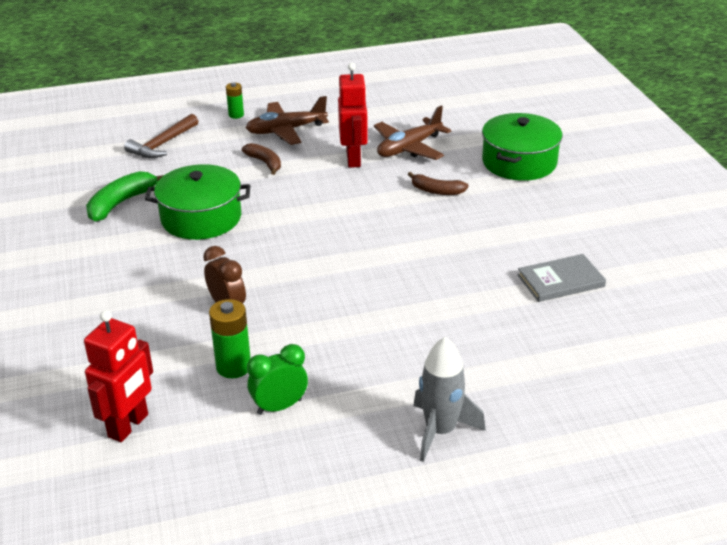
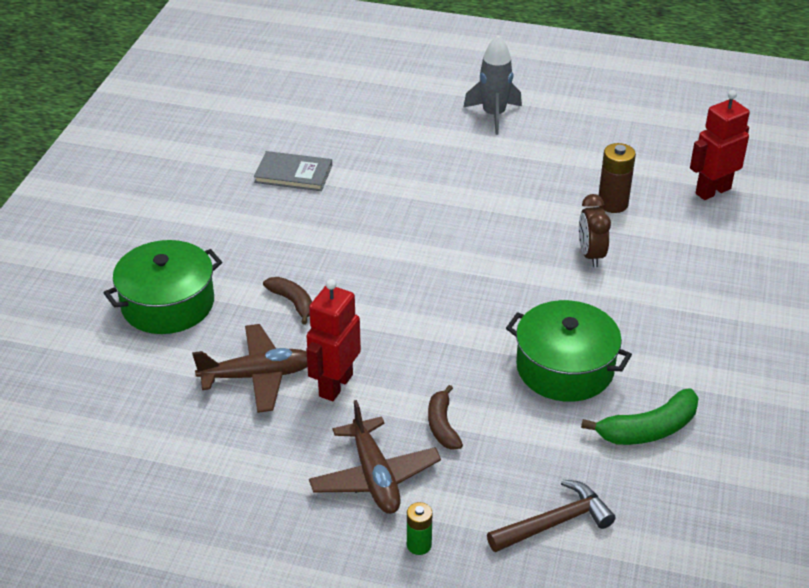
camera: 150 degrees left, 5 degrees up
(233, 367) = (612, 204): green battery -> brown battery
(279, 407) = (593, 165): green clock -> none
(286, 130) = (374, 476): brown plane -> brown plane turned 60 degrees clockwise

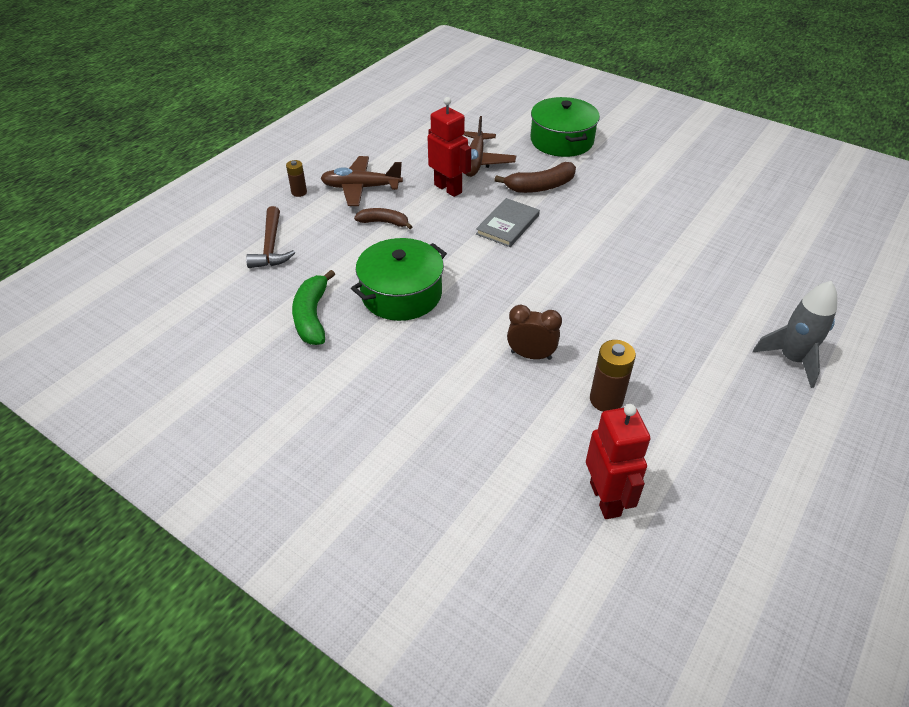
camera: 110 degrees right, 5 degrees up
(293, 174) = (704, 214): grey book -> grey book (508, 225)
(293, 302) = (540, 186): brown banana -> brown banana, size x1.51
(419, 545) = (299, 192): green battery -> brown battery

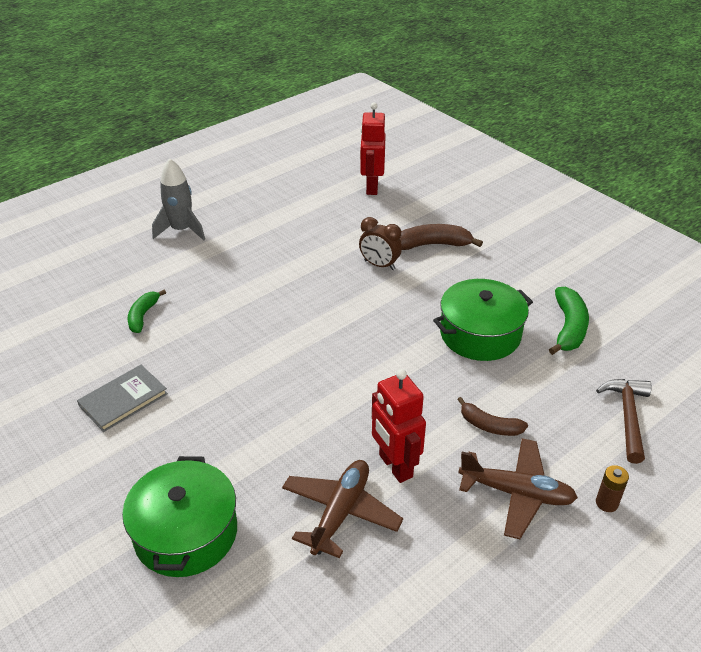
camera: 165 degrees left, 5 degrees down
(508, 225) = (341, 393): grey book -> grey book (123, 400)
(540, 186) = (272, 444): brown banana -> brown banana (433, 244)
(606, 400) = (339, 230): brown battery -> none
(723, 255) = (143, 316): none -> green banana

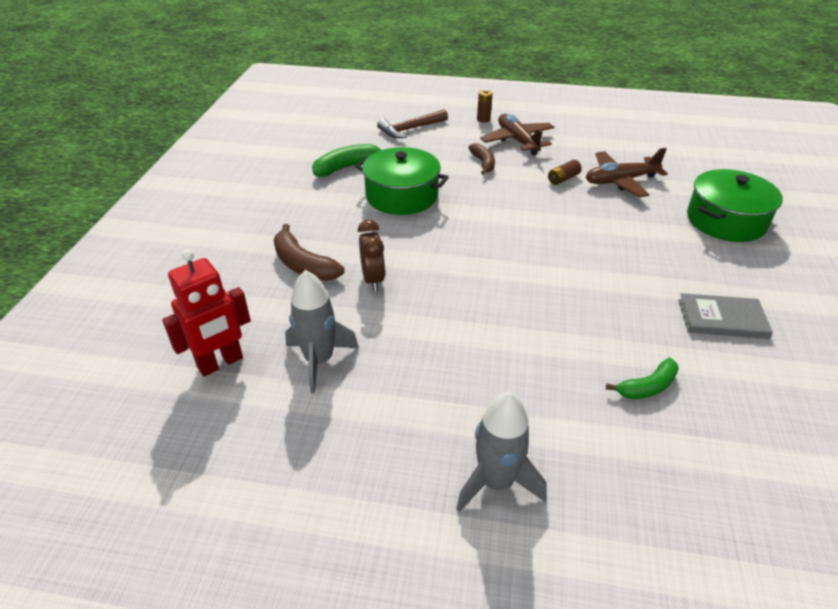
camera: 130 degrees left, 0 degrees up
(331, 216) = (319, 360): none -> grey rocket
(395, 466) = (563, 179): red robot -> brown battery

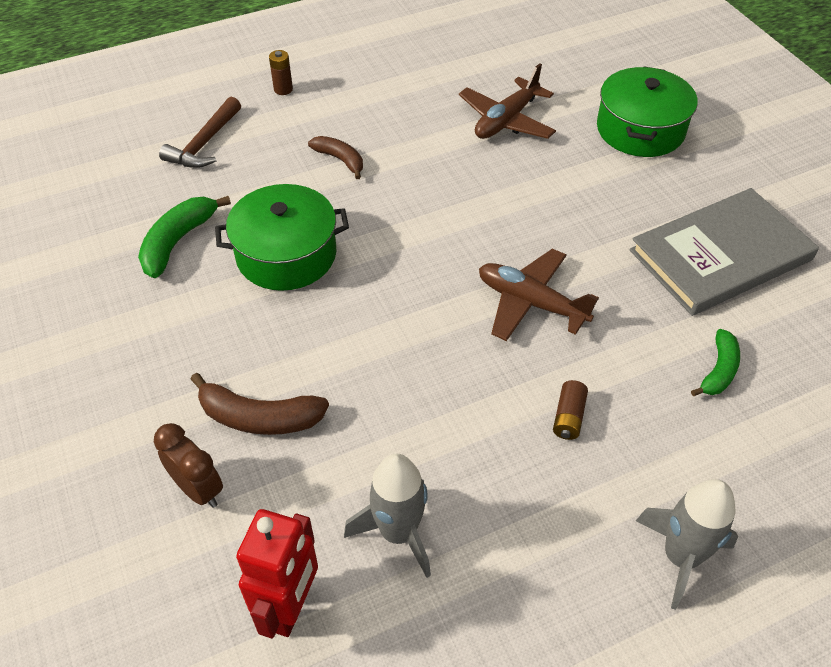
camera: 35 degrees left, 10 degrees up
(373, 280) = (360, 392): brown clock -> brown clock (198, 489)
(517, 141) = (351, 108): brown plane -> brown plane (531, 303)
(563, 179) = (446, 144): brown battery -> brown battery (568, 417)
(722, 319) = (720, 255): grey book -> grey book, size x1.82

